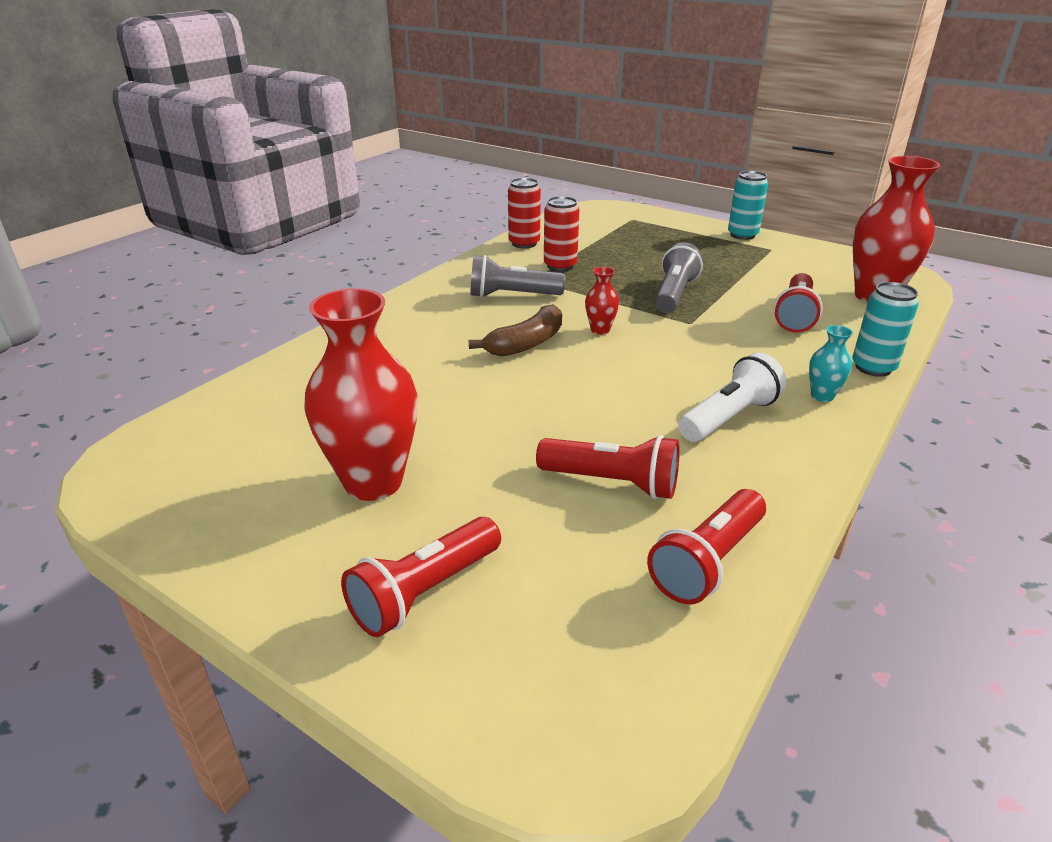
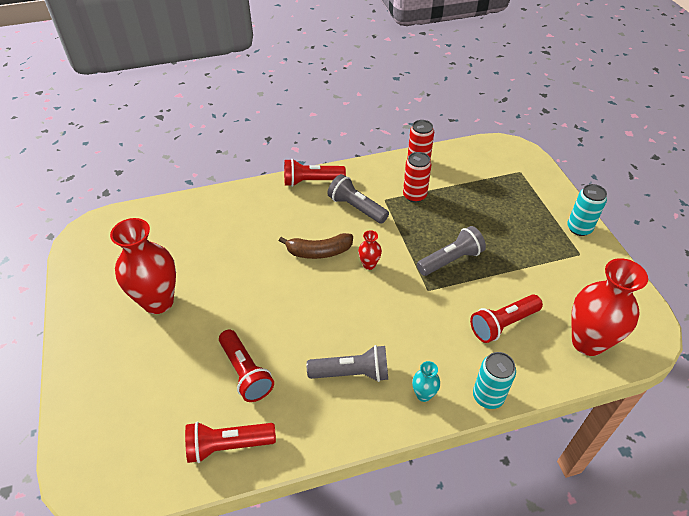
camera: 40 degrees right, 15 degrees up
(424, 592) = (116, 374): red flashlight -> red flashlight (311, 181)
(729, 417) = (352, 373): white flashlight -> grey flashlight

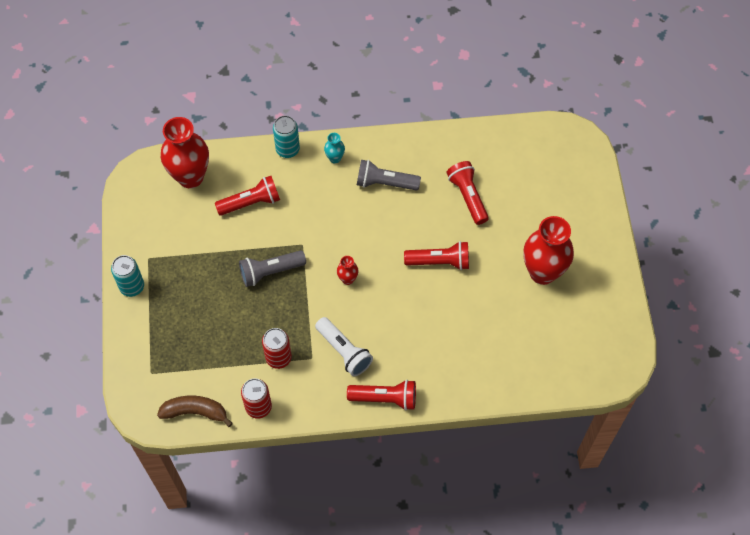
camera: 170 degrees left, 15 degrees up
(228, 445) = (482, 147): red flashlight -> red flashlight (439, 262)
(319, 252) = (392, 302): brown banana -> brown banana (195, 412)
(356, 208) = (344, 351): grey flashlight -> white flashlight

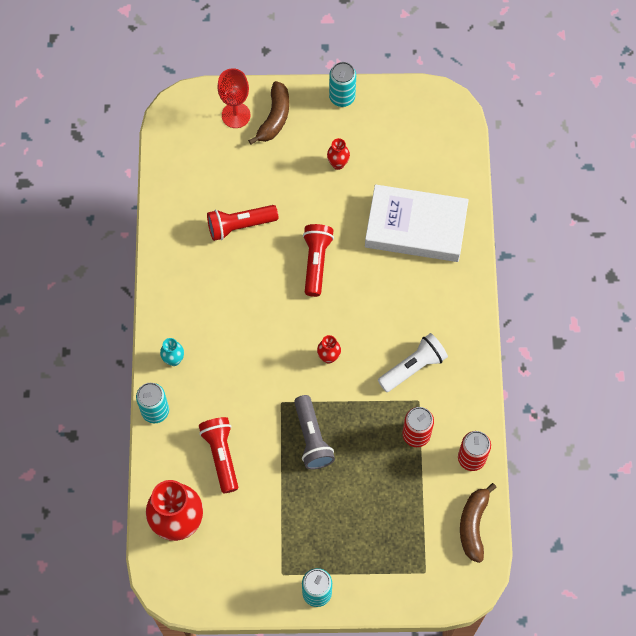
camera: 85 degrees left, 5 degrees up
(385, 183) = (212, 309): grey flashlight -> none
(385, 398) = (469, 330): red flashlight -> none
(486, 345) = (415, 227): none -> white book
(542, 272) = (338, 164): red vase -> red vase, size x0.44
(578, 183) = (236, 115): none -> red goblet
(582, 215) = (274, 117): none -> brown banana
(614, 270) = (342, 97): none -> turquoise can

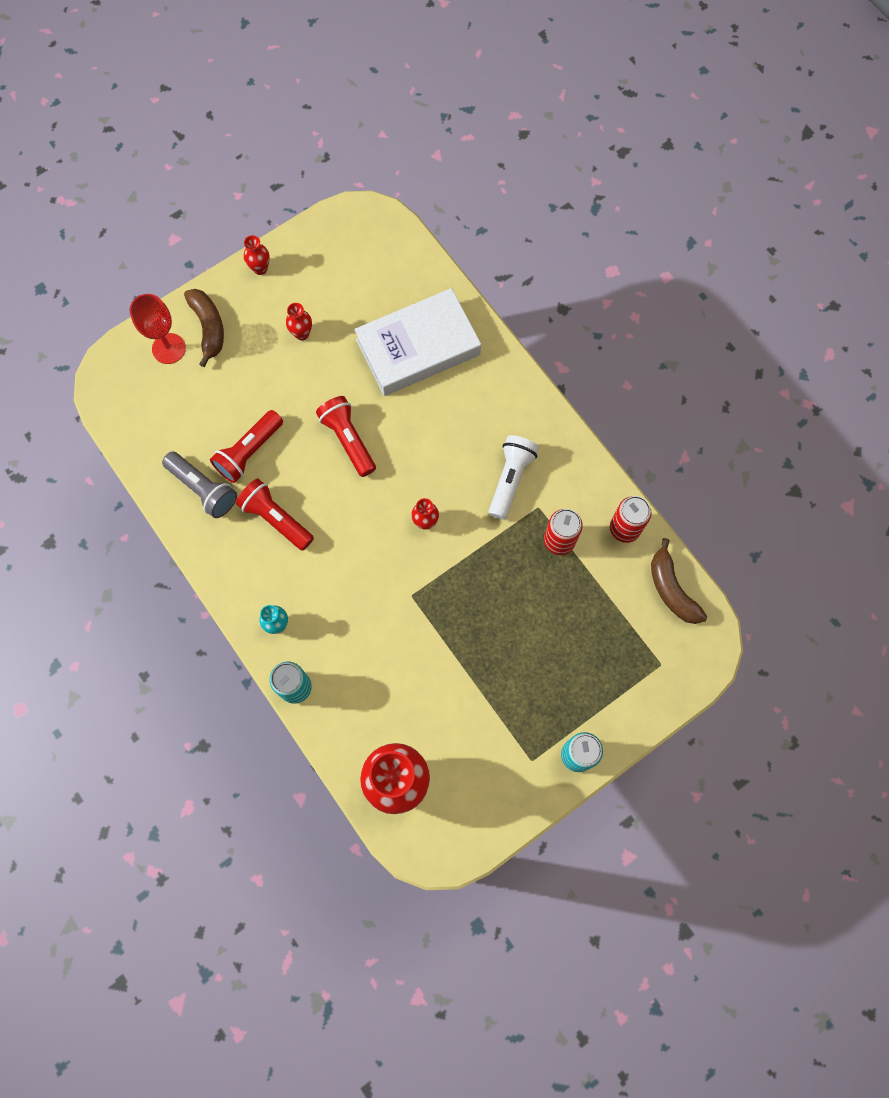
camera: 35 degrees left, 5 degrees up
(221, 455) = (391, 686): red flashlight -> red flashlight (276, 518)
(312, 438) = (465, 610): grey flashlight -> grey flashlight (203, 489)
(342, 97) = (260, 268): turquoise can -> red vase

